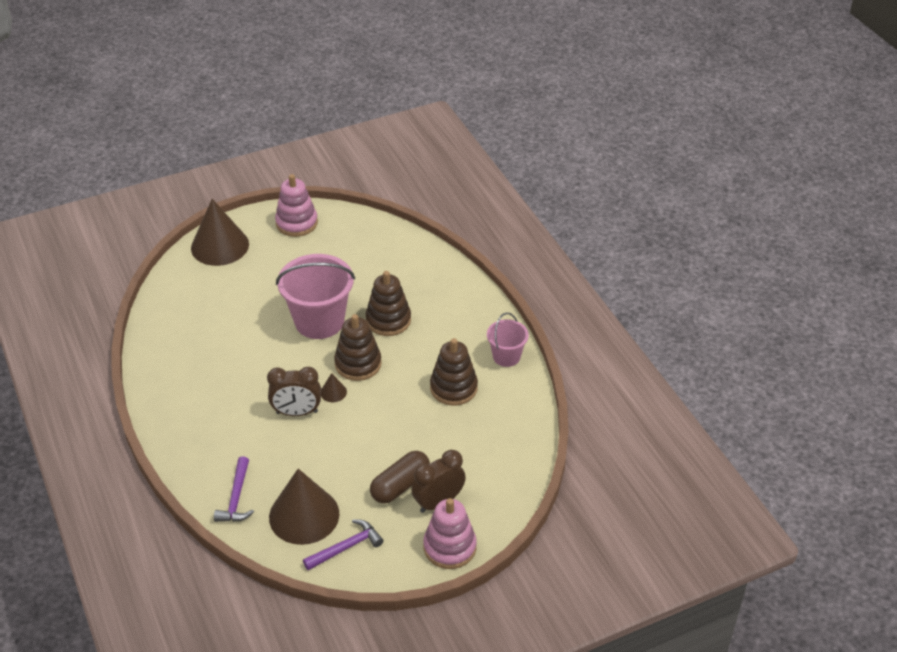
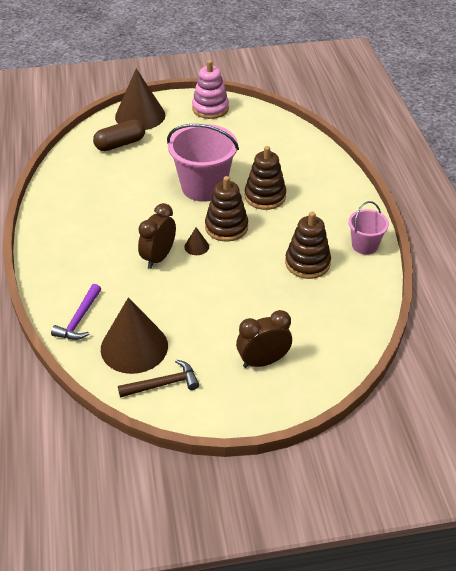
camera: 15 degrees right, 0 degrees up
(297, 412) = (158, 257): brown clock -> brown clock turned 105 degrees clockwise
(346, 547) = (163, 384): purple hammer -> brown hammer
(400, 485) = (231, 338): brown capsule -> brown capsule (120, 144)
(449, 547) = (261, 405): pink stacking toy -> none

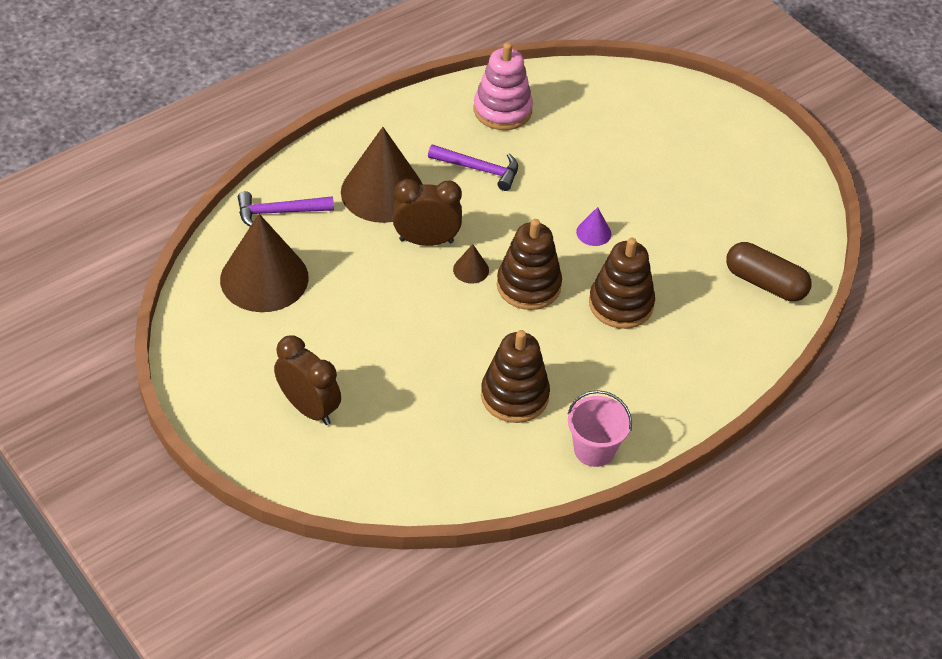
camera: 60 degrees right, 5 degrees up
(116, 214) = (479, 169): none -> purple hammer
(120, 144) = (619, 115): brown capsule -> brown capsule (765, 283)
(140, 115) = (697, 109): brown cone -> brown cone (382, 192)
(163, 384) = (222, 327): brown hammer -> none
(204, 187) = (593, 233): pink bucket -> purple cone
(210, 108) = (774, 174): pink stacking toy -> pink stacking toy (502, 110)

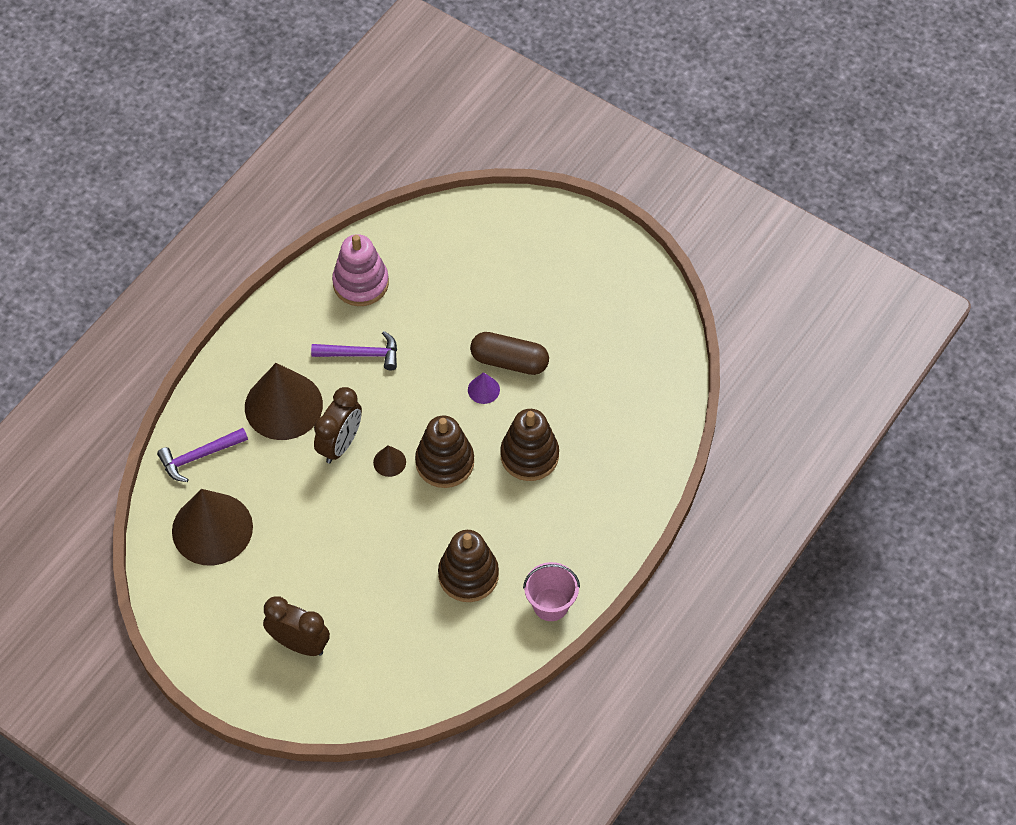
camera: 15 degrees left, 10 degrees up
(426, 241) = (340, 444): brown clock -> brown clock turned 135 degrees clockwise
(765, 283) = (645, 395): brown capsule -> brown capsule (509, 361)

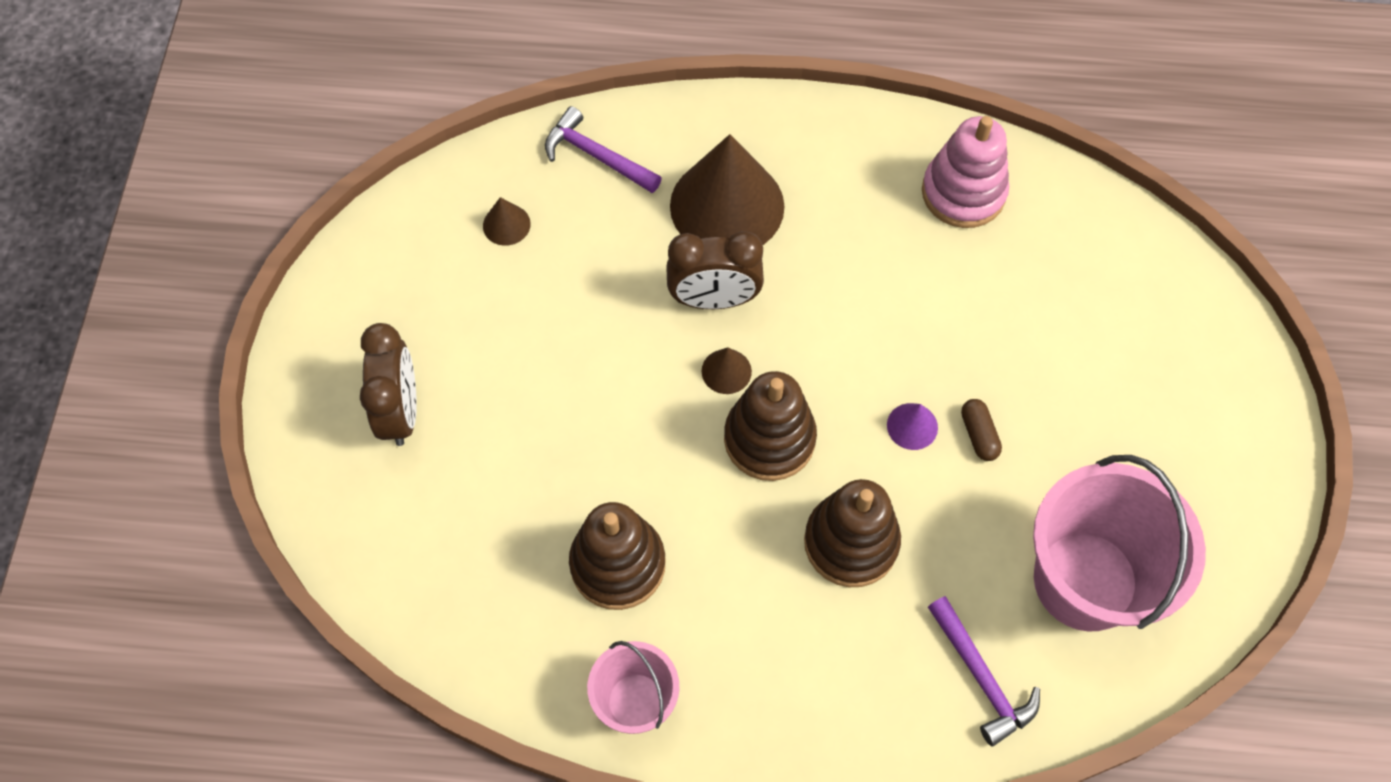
camera: 60 degrees right, 5 degrees up
(212, 529) = (506, 224): brown cone -> brown cone, size x0.41
(361, 354) = (861, 251): purple hammer -> purple hammer (981, 677)
(509, 361) = (979, 434): brown capsule -> brown capsule, size x0.52
(619, 360) = (1085, 580): none -> pink bucket

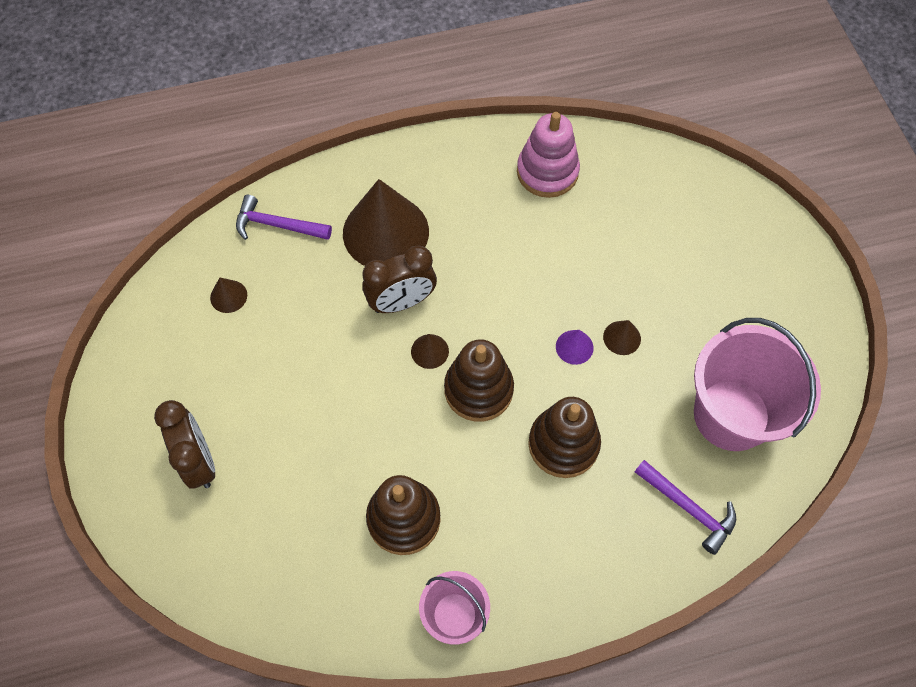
camera: 20 degrees left, 0 degrees up
(979, 434) = (622, 337): brown capsule -> brown cone

